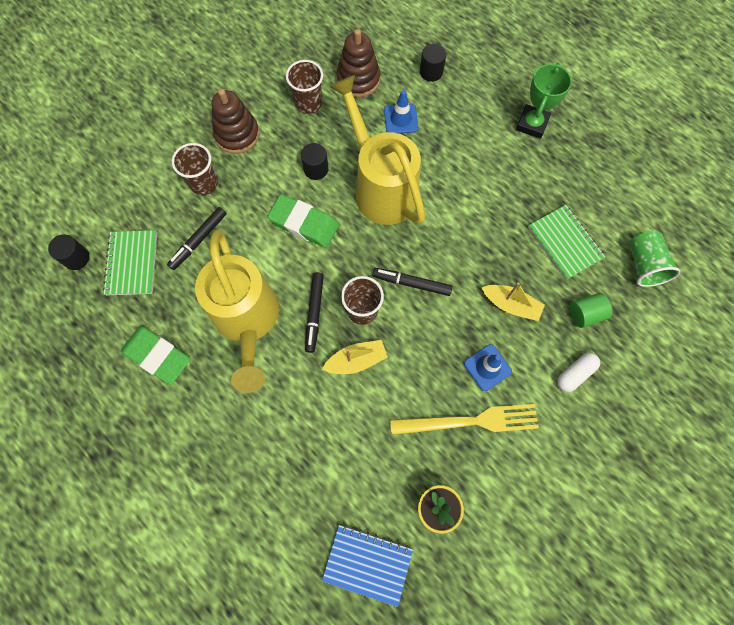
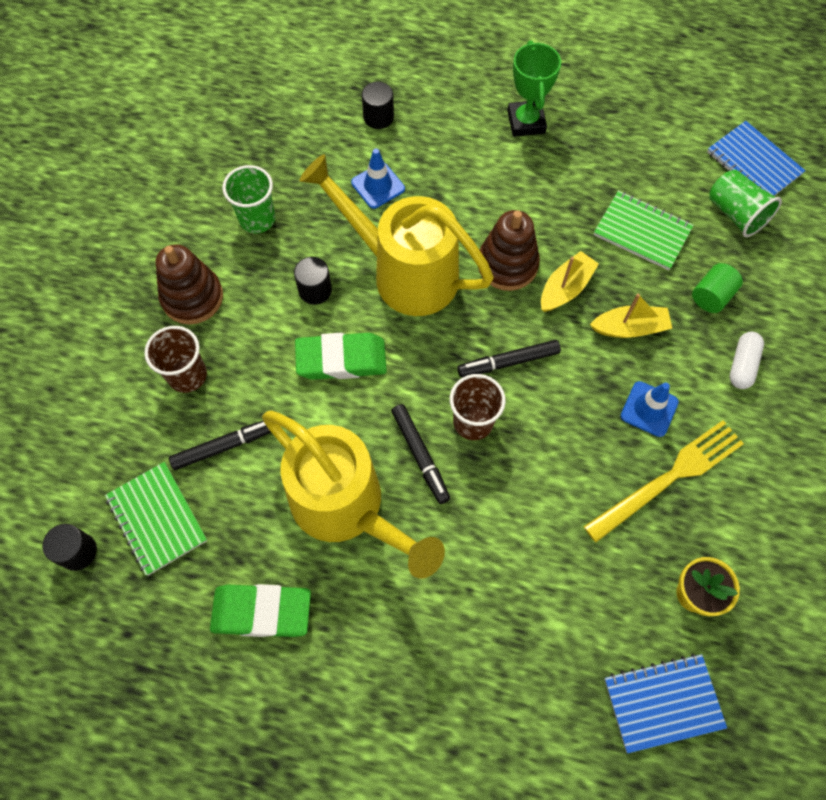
camera: 30 degrees left, 5 degrees down
(198, 240) = (225, 446): black marker -> black marker turned 120 degrees counterclockwise
(308, 103) = (257, 219): brown cup -> green cup
(356, 360) = (502, 482): yellow boat -> yellow boat (565, 288)
(358, 79) = (299, 164): brown stacking toy -> brown stacking toy (507, 264)
(683, 235) = (753, 163): none -> blue notebook

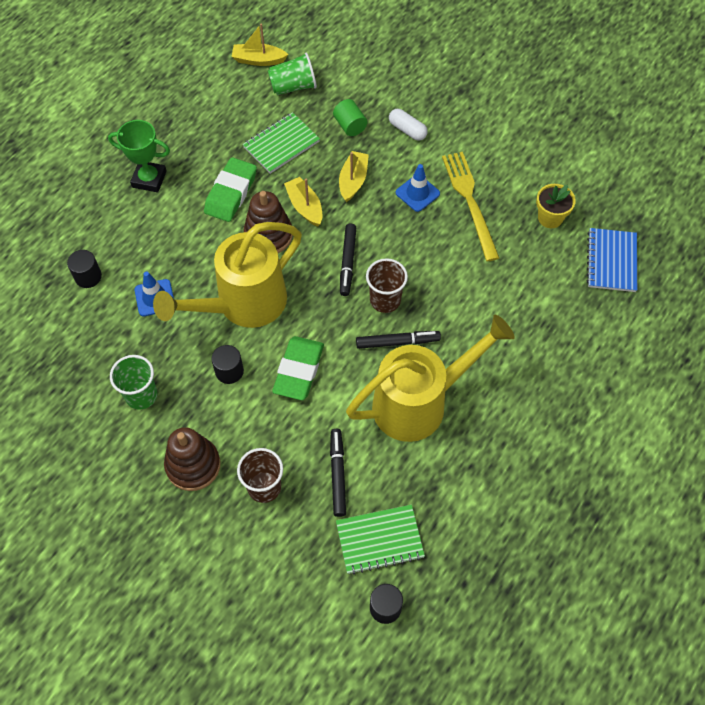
camera: 70 degrees left, 5 degrees down
(262, 611) = (478, 482): green eraser -> green eraser (231, 193)
(753, 163) = (258, 60): blue notebook -> yellow boat

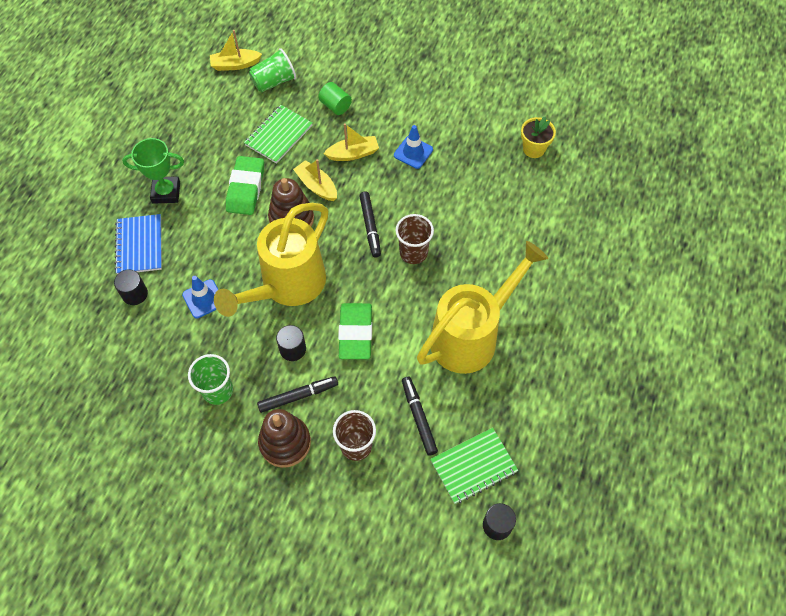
camera: 15 degrees left, 0 degrees up
(353, 181) = (353, 154): yellow boat -> yellow boat turned 75 degrees clockwise
(397, 342) = (435, 287): black marker -> black marker (298, 396)
(407, 130) = (387, 99): white capsule -> none
(470, 201) = (461, 150): yellow fork -> none
(611, 261) = (597, 174): blue notebook -> blue notebook (139, 245)

